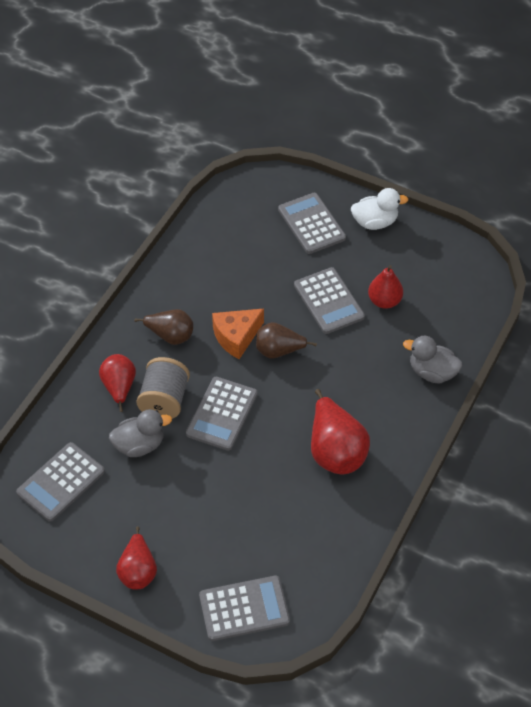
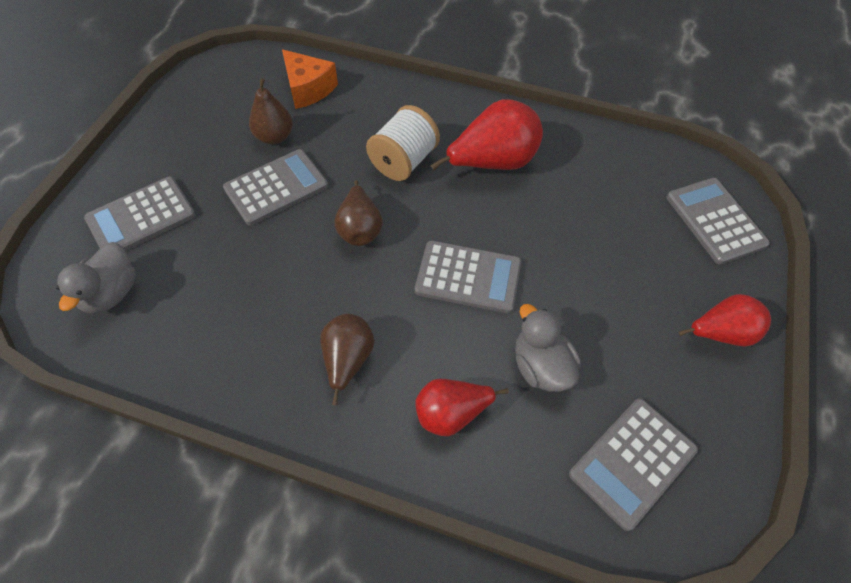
camera: 100 degrees left, 5 degrees up
(61, 482) = (632, 462): grey calculator -> grey calculator turned 105 degrees clockwise
(164, 400) = (461, 348): grey spool -> none
(236, 337) = (342, 278): orange cheese -> orange cheese (308, 89)
(345, 386) = (403, 161): none -> white spool
(375, 222) = (146, 154): white duck -> none
(384, 301) = (274, 137): red pear -> brown pear
(432, 372) = (372, 93): grey duck -> grey duck (111, 293)

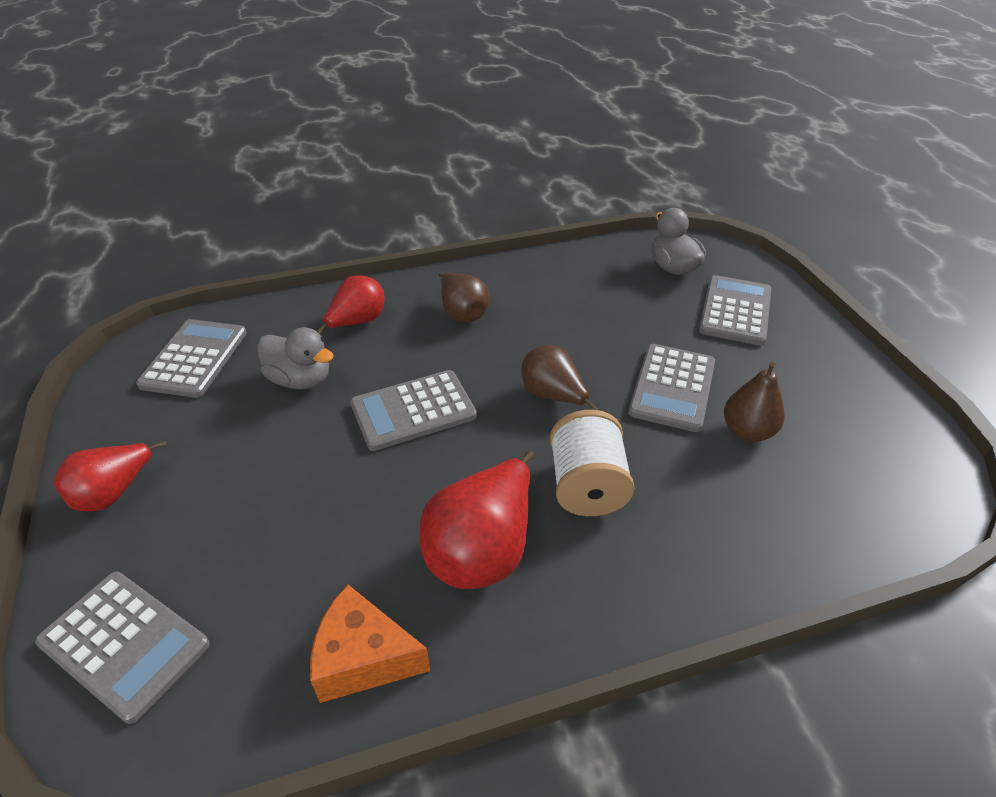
camera: 145 degrees right, 15 degrees down
(308, 89) = (806, 511): orange cheese -> orange cheese (363, 658)

